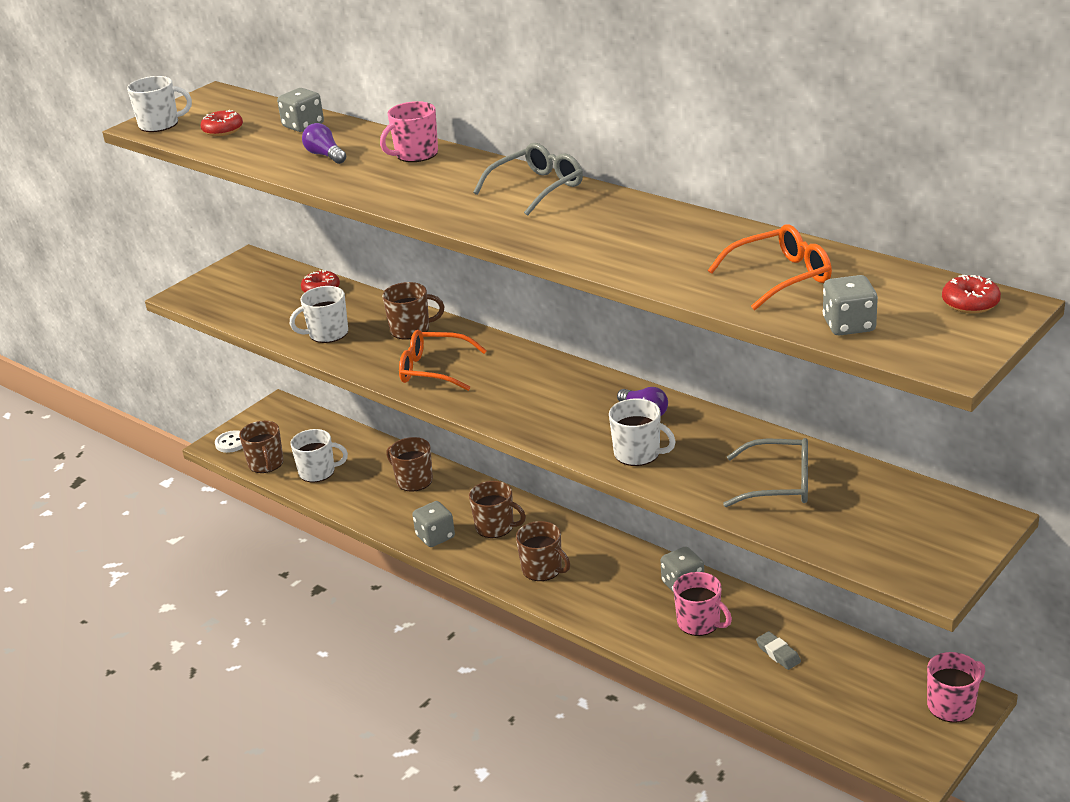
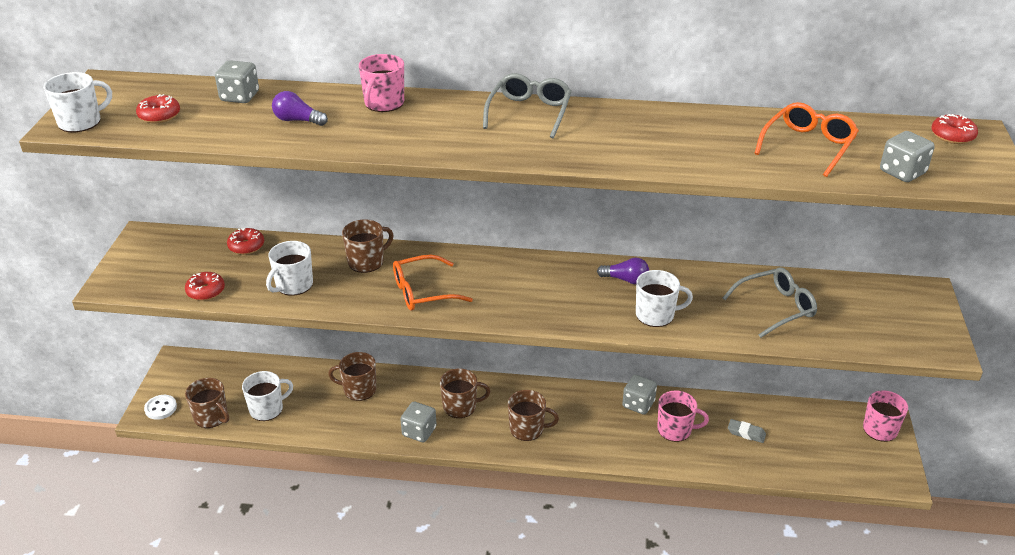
camera: 35 degrees left, 5 degrees up
(251, 320) = (206, 291): none -> red donut

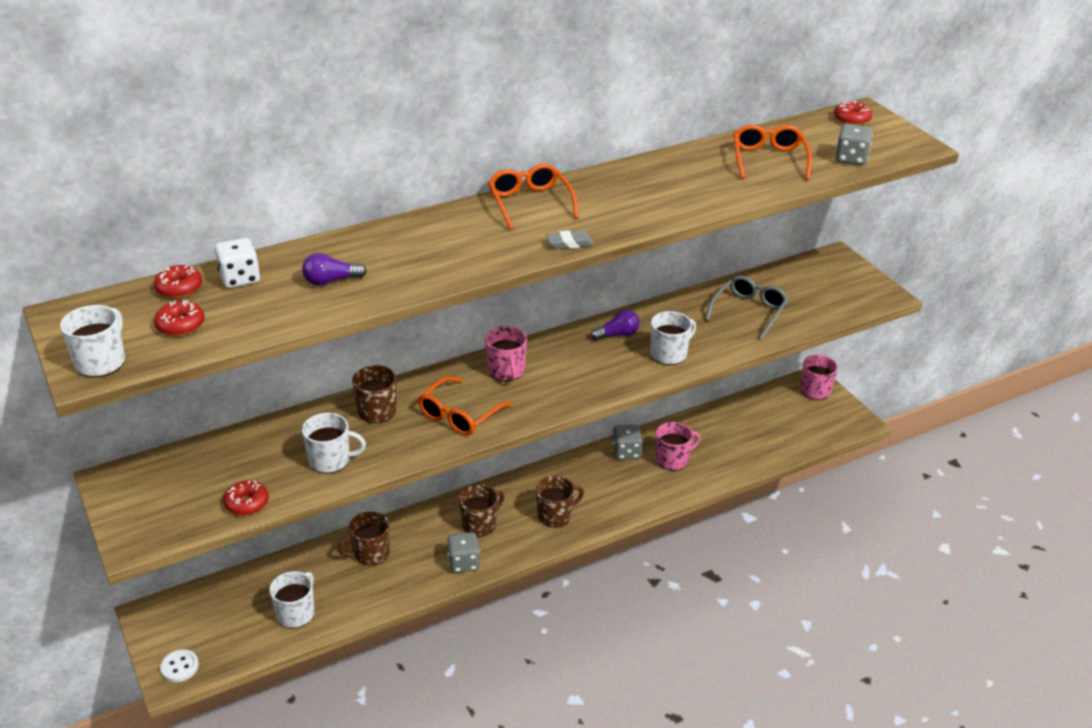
camera: 35 degrees left, 0 degrees up
(211, 417) = (245, 648): brown mug -> none
(239, 97) = (240, 278): grey dice -> white dice
(246, 246) = (239, 444): red donut -> red donut (179, 288)
(293, 285) = (330, 460): white mug -> white mug turned 90 degrees counterclockwise
(383, 103) = (391, 237): pink mug -> pink mug (506, 371)
(529, 112) = (530, 203): grey glasses -> orange glasses
(746, 433) = (727, 437): grey eraser -> grey eraser (569, 243)

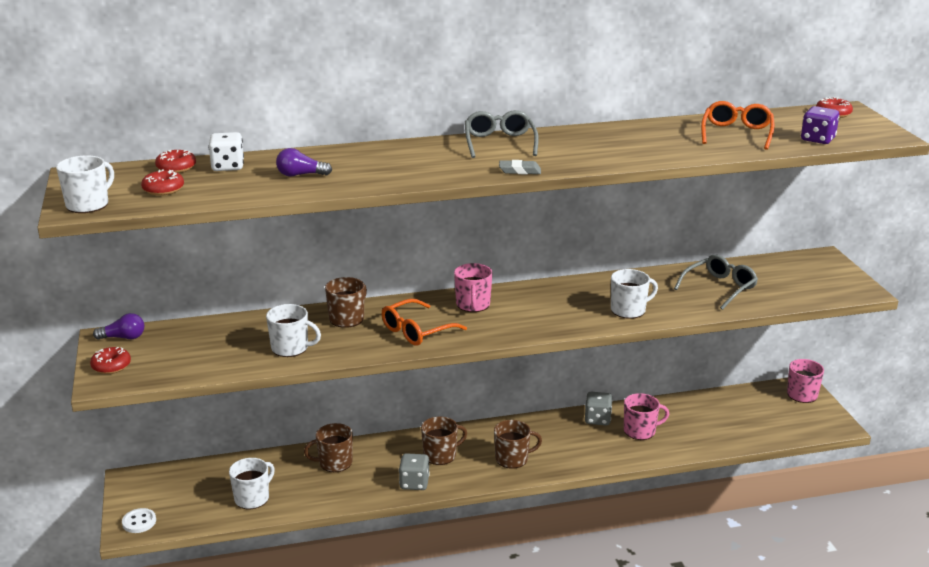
camera: 15 degrees right, 10 degrees down
(247, 503) = (207, 368): red donut -> red donut (111, 366)
(530, 203) = (499, 143): orange glasses -> grey glasses
(617, 335) = (586, 291): purple light bulb -> purple light bulb (123, 338)
(851, 158) = (817, 139): grey dice -> purple dice

